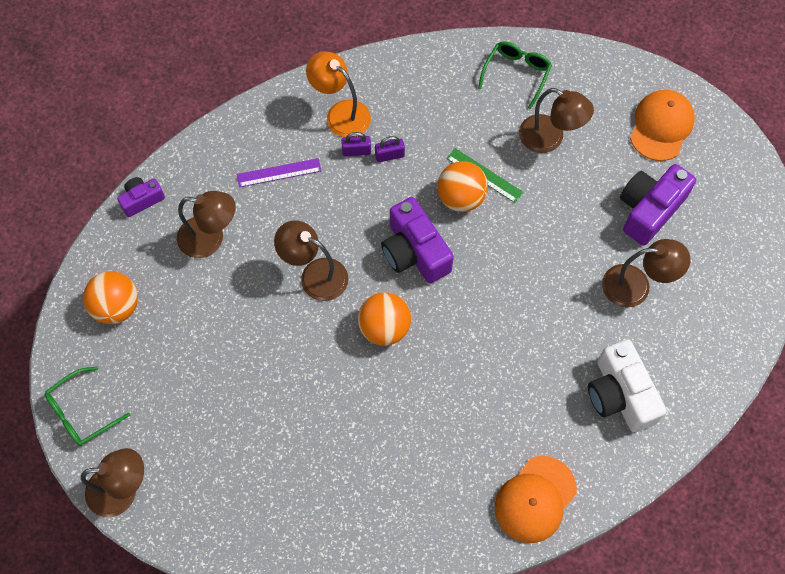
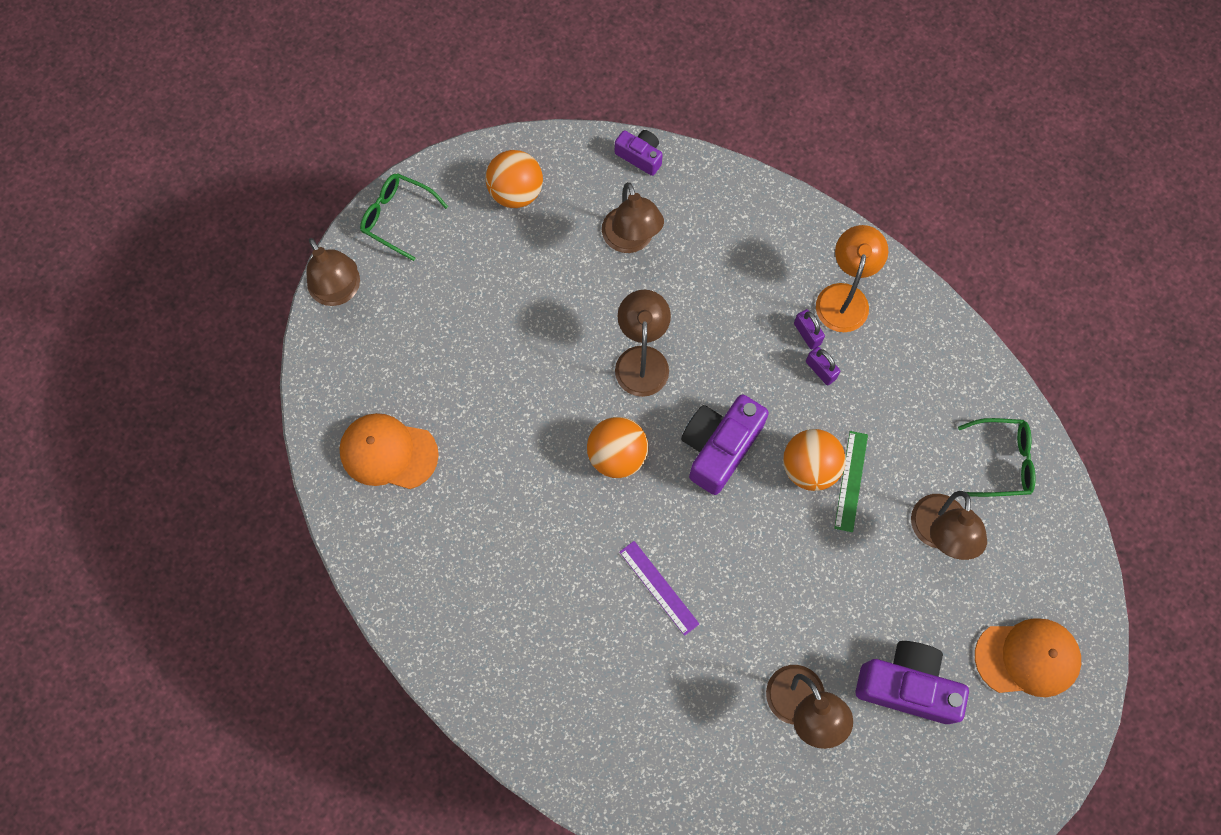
camera: 65 degrees right, 5 degrees up
(279, 172) = (739, 269): purple ruler -> purple ruler (659, 587)
(535, 499) = (501, 692): orange cap -> orange cap (388, 452)
(620, 394) = (660, 739): white camera -> none

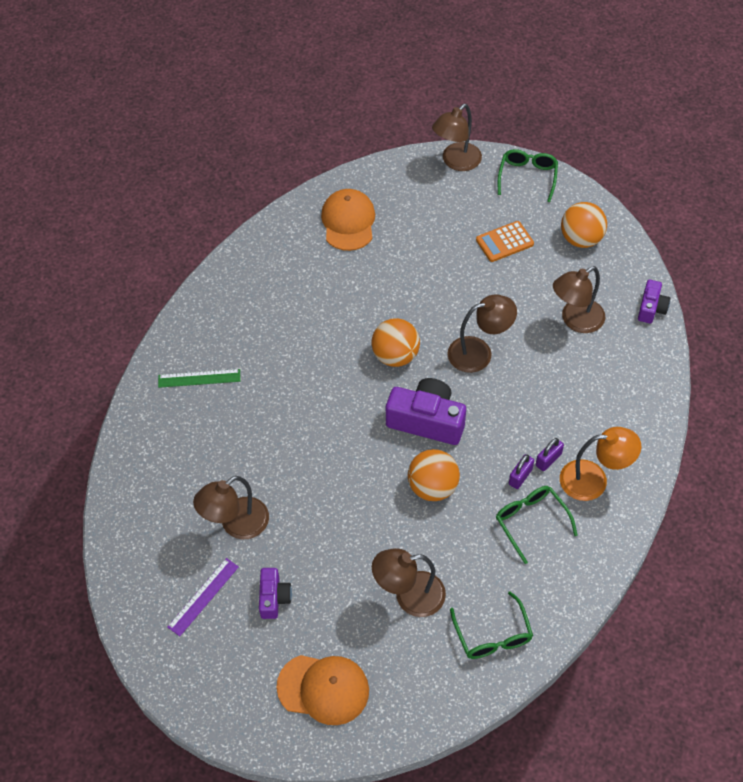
camera: 75 degrees right, 15 degrees down
(489, 277) = (504, 242): none -> orange calculator
(659, 587) = (302, 408): purple ruler -> purple ruler (203, 596)
(851, 481) = (432, 520): green ruler -> green ruler (199, 378)
(878, 378) = (530, 521): none -> green glasses
(906, 685) = (274, 598): purple camera -> purple camera, size x0.55
(1027, 658) = (323, 689): orange cap -> orange cap turned 60 degrees counterclockwise

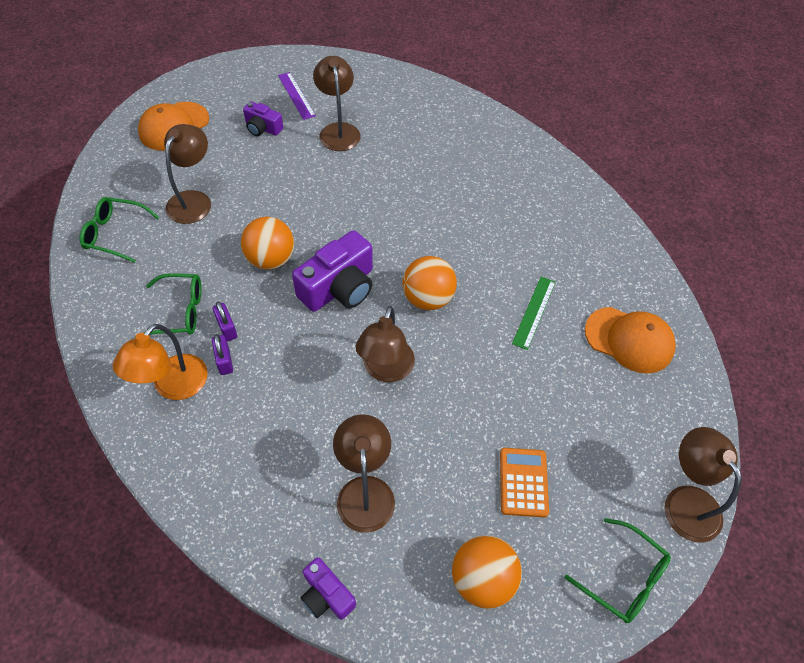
camera: 115 degrees right, 0 degrees up
(199, 378) = (492, 157): green ruler -> green ruler (534, 312)

